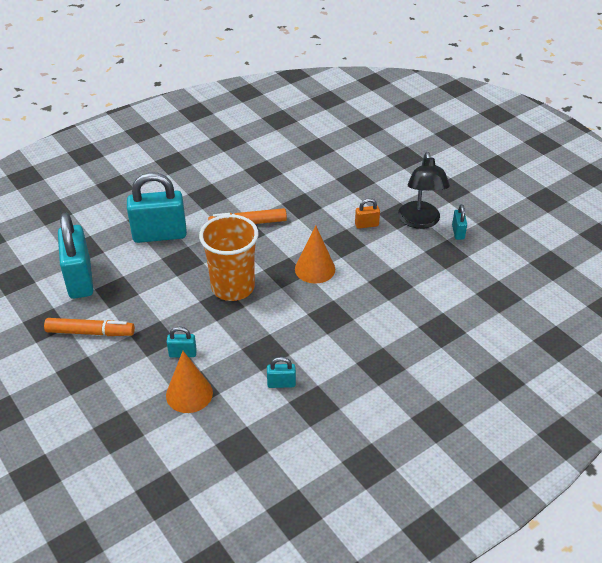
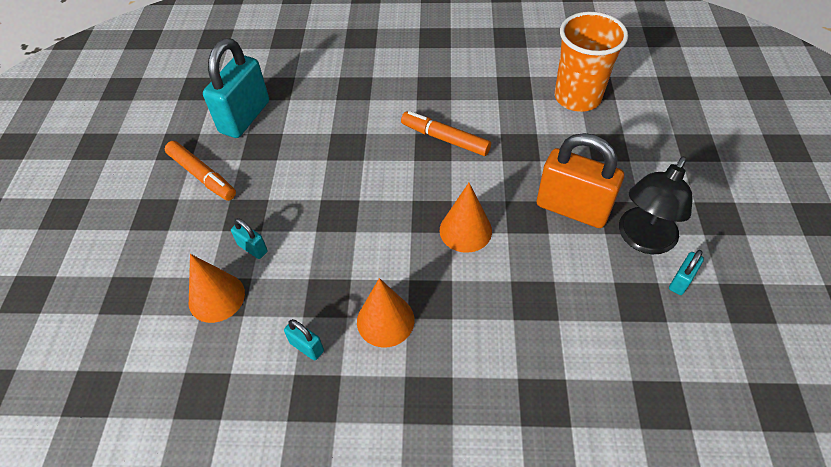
camera: 40 degrees right, 10 degrees up
(160, 235) = (352, 107): turquoise padlock -> none
(233, 287) = (364, 203): orange cup -> orange cup (577, 97)
(315, 342) = (385, 320): none -> orange cone
(366, 225) = (572, 208): orange padlock -> orange padlock, size x2.25

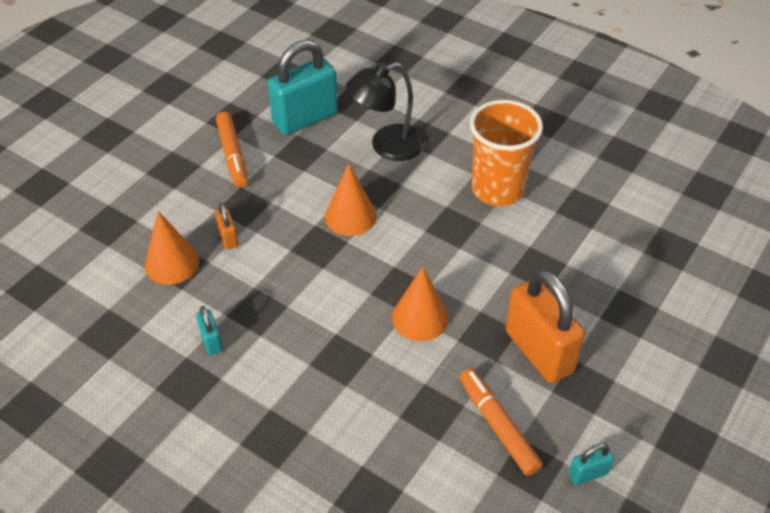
camera: 30 degrees right, 5 degrees down
(253, 248) = (228, 238): turquoise padlock -> orange padlock
(385, 320) = (289, 355): orange cone -> orange cone (350, 216)
(445, 139) = (470, 225): orange marker -> orange marker (498, 426)
(577, 97) = (641, 248): orange cup -> orange cup (497, 189)
(642, 240) = (584, 416): black lamp -> black lamp (387, 146)

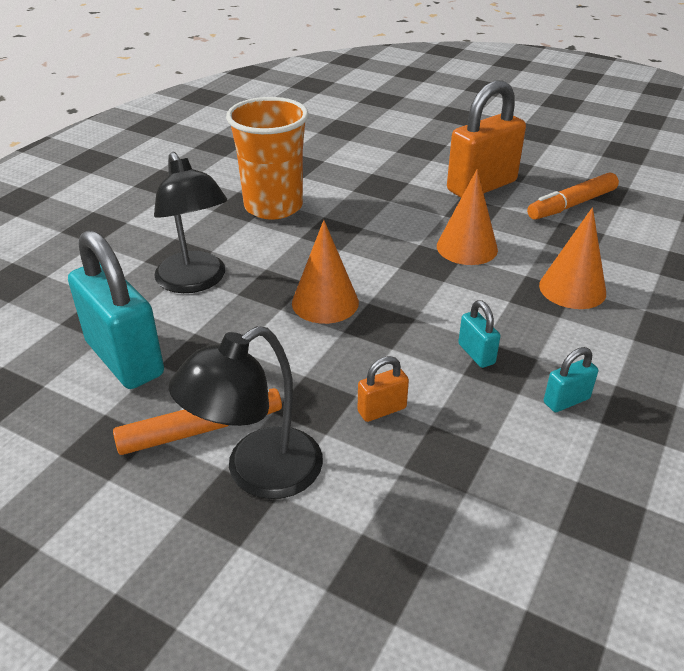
camera: 95 degrees left, 10 degrees down
(172, 263) = (445, 466): orange cone -> orange cone (572, 289)
(192, 179) = (258, 473): none -> black lamp
(588, 474) = (592, 168): turquoise padlock -> turquoise padlock (476, 354)

